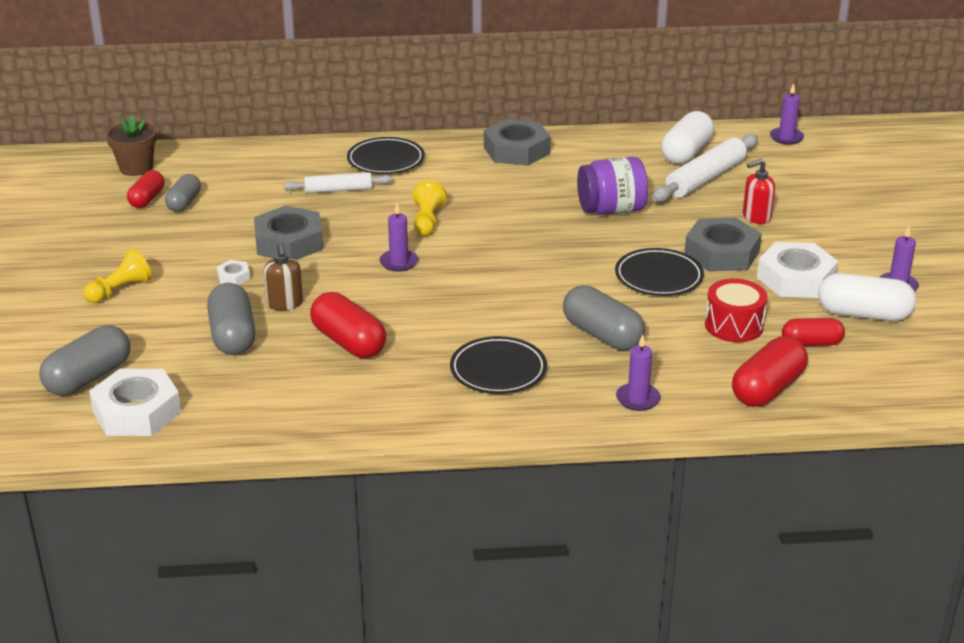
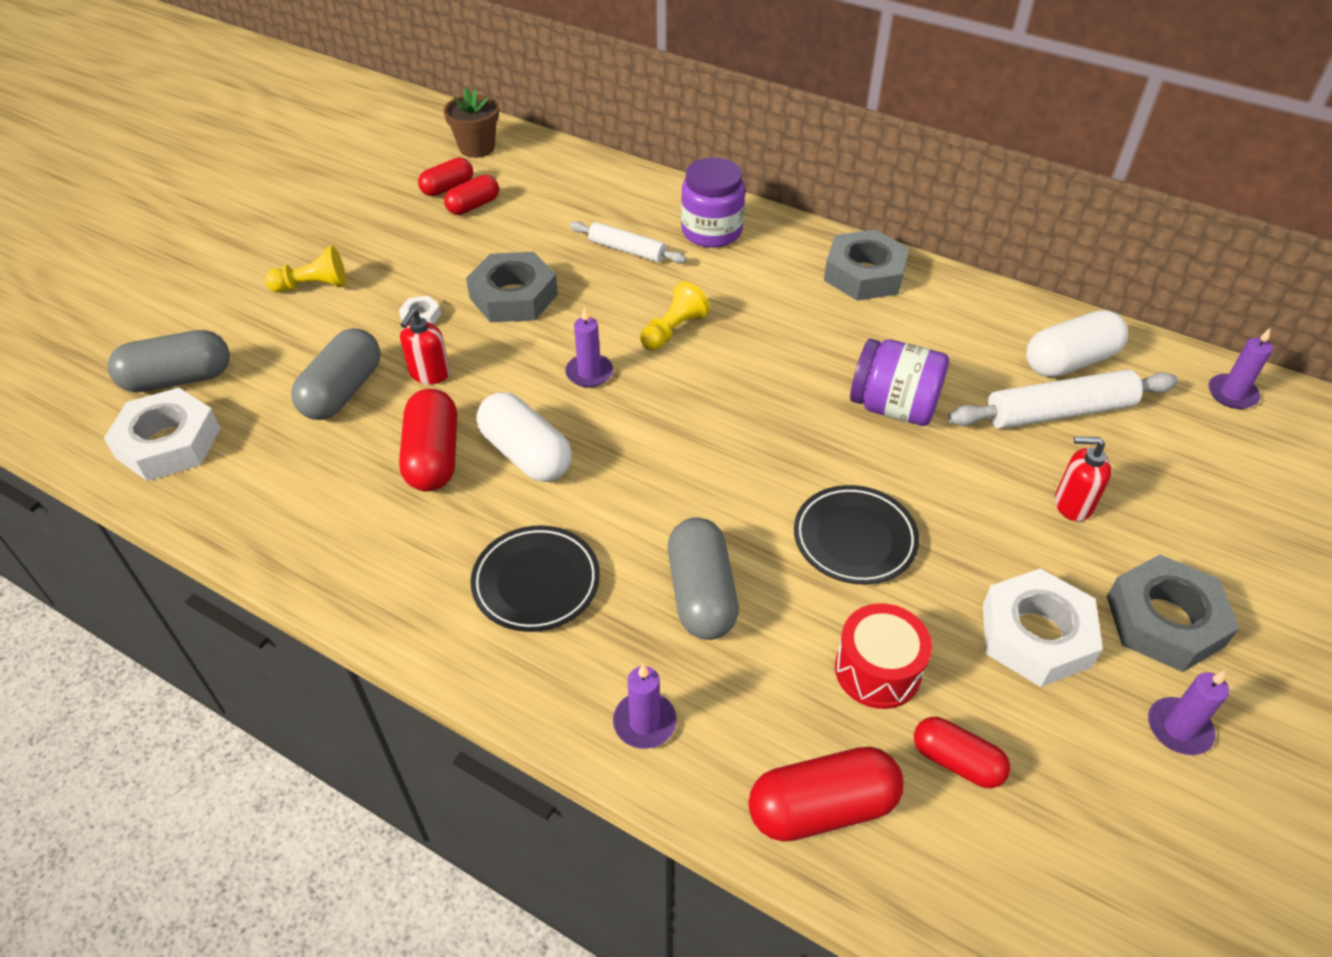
camera: 35 degrees right, 15 degrees up
(184, 203) = (473, 206): grey capsule -> red capsule
(285, 303) = (429, 373): brown soap dispenser -> red soap dispenser
(386, 160) = (711, 231): black plate -> purple jar
(721, 253) = (971, 541): grey nut -> grey nut (1165, 621)
(863, 314) = (1080, 752): white capsule -> white capsule (526, 454)

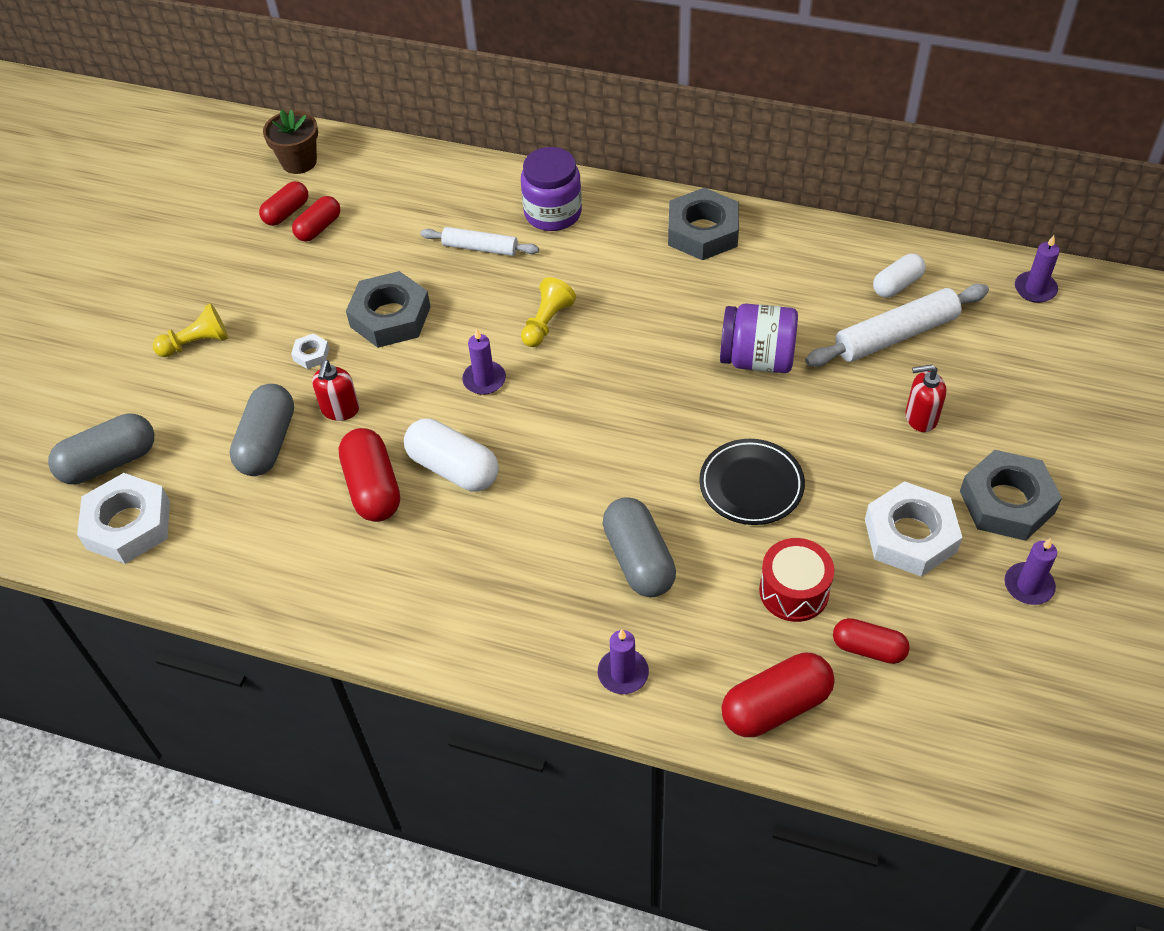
camera: 10 degrees left, 5 degrees up
(536, 582) = (500, 579): black plate -> none
(1069, 361) = (897, 285): white capsule -> white capsule, size x0.64

